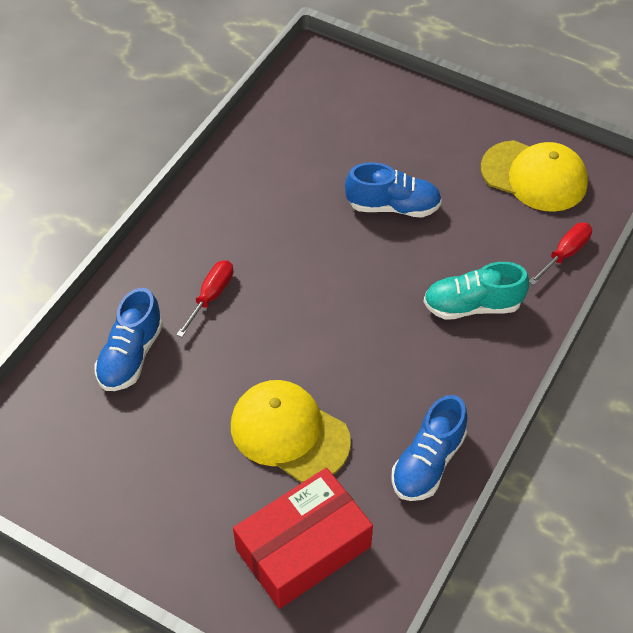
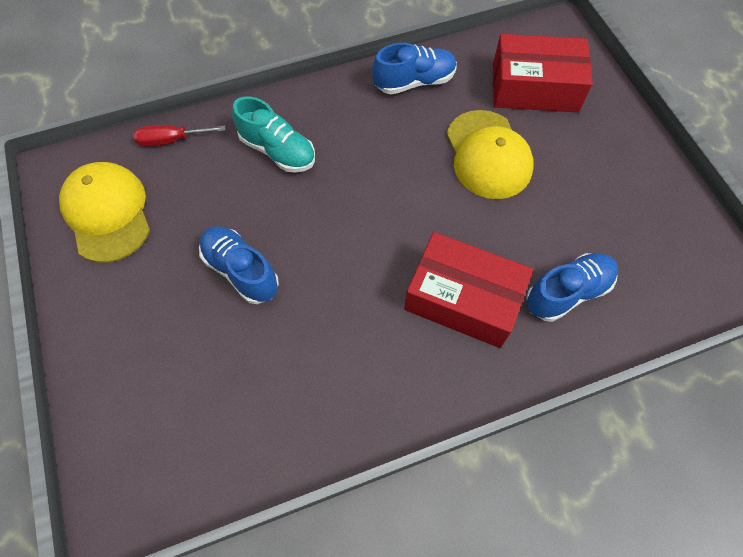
camera: 140 degrees left, 10 degrees up
(211, 296) = (463, 299): red screwdriver -> red box

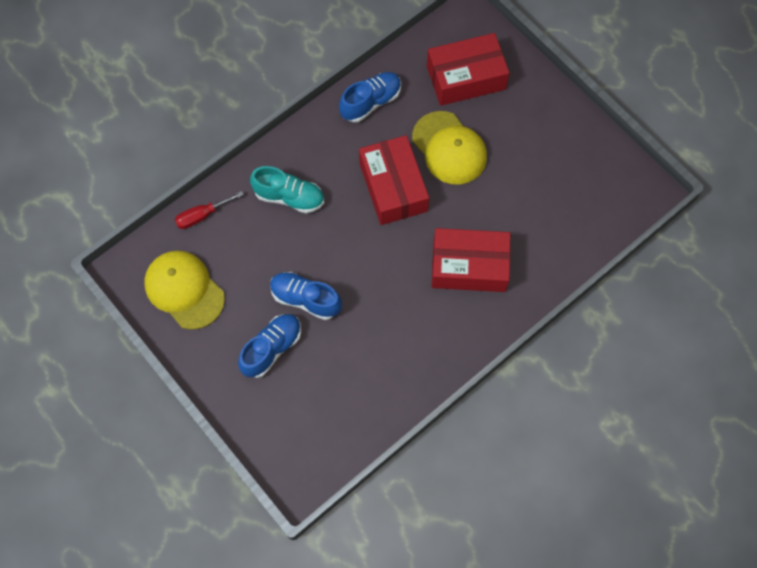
camera: 20 degrees left, 5 degrees up
(403, 177) = (393, 187): none -> red box
(567, 292) = (538, 237): blue shoe -> blue shoe (272, 348)

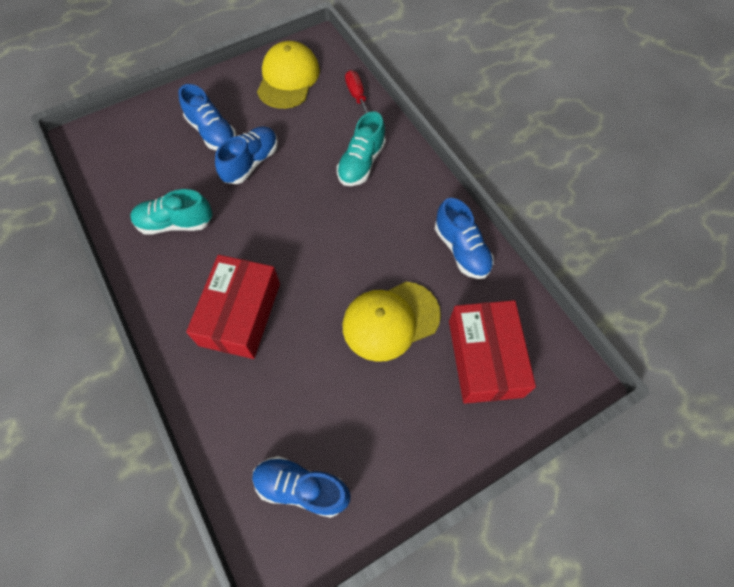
camera: 100 degrees right, 5 degrees down
(184, 290) = (288, 78): yellow cap -> yellow cap turned 45 degrees counterclockwise
(389, 350) = (175, 223): none -> turquoise shoe
(393, 187) = (353, 255): red box -> none
(594, 188) = (301, 488): none -> blue shoe

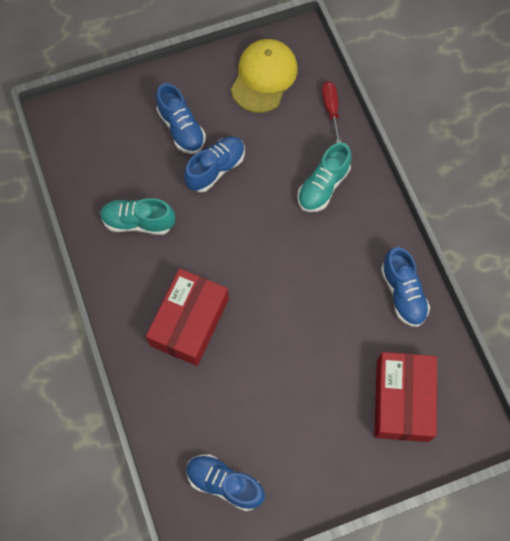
camera: 10 degrees right, 5 degrees up
(390, 320) = (324, 351): yellow cap -> none

